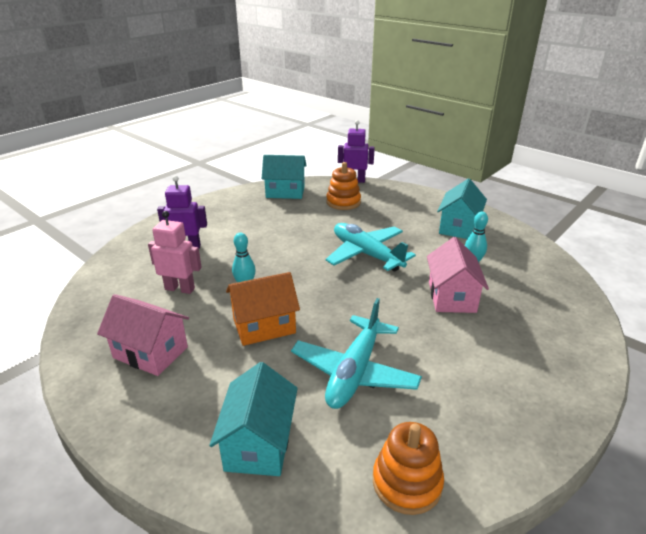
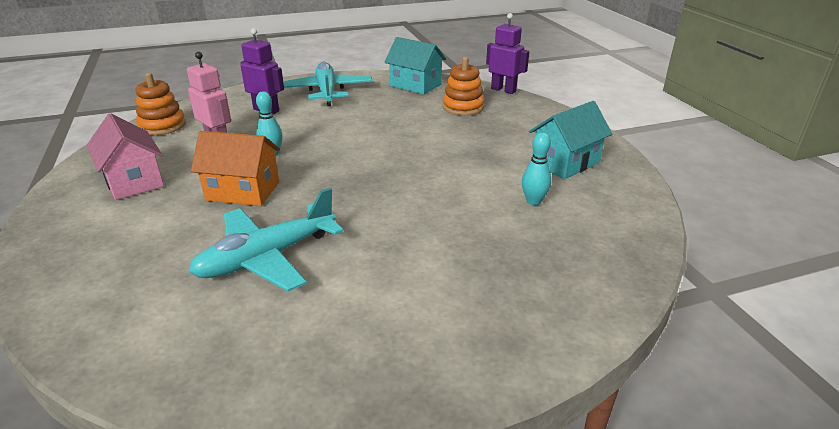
camera: 30 degrees right, 0 degrees up
(259, 443) = (114, 280): turquoise house -> none
(366, 254) = (422, 160): turquoise plane -> turquoise plane (327, 92)
(407, 482) = (182, 370): orange stacking toy -> orange stacking toy (162, 126)
(452, 297) = (460, 227): pink house -> none

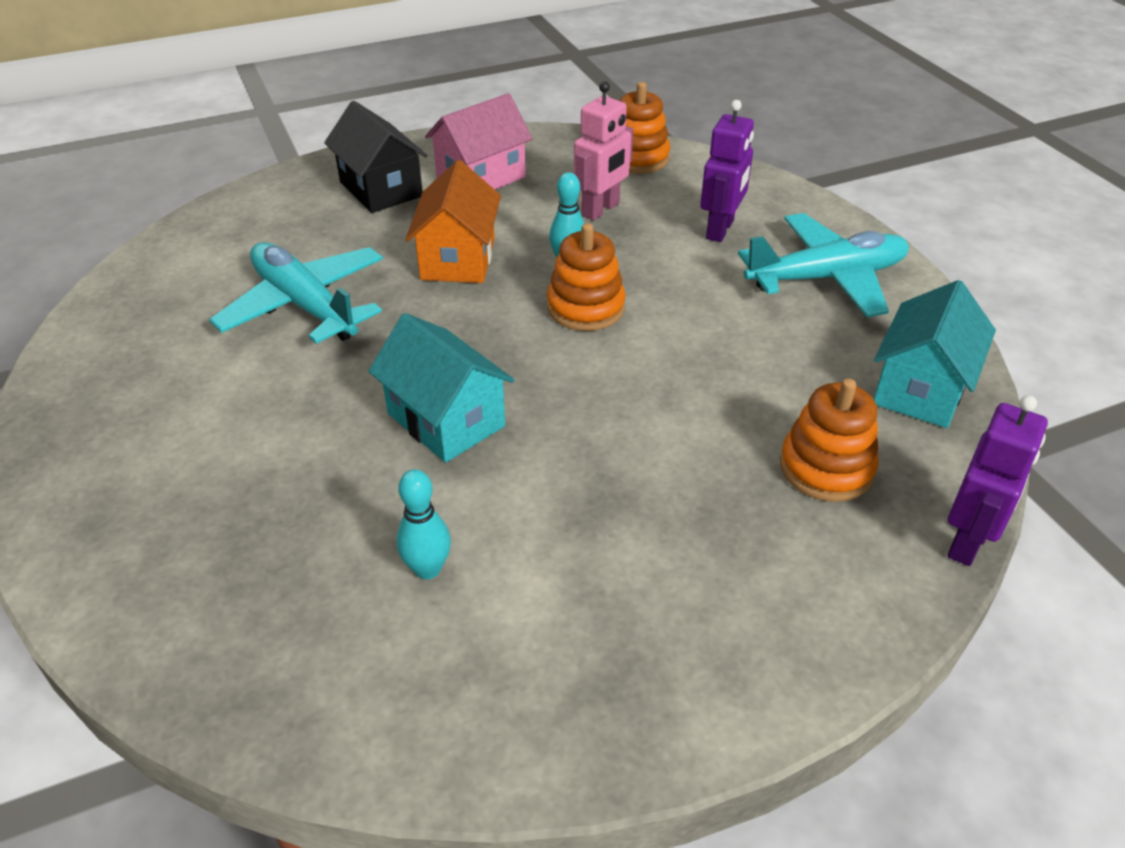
camera: 85 degrees right, 10 degrees up
(109, 227) = (381, 189): none -> black house
(323, 151) = (585, 307): none -> orange stacking toy
(565, 162) = (585, 634): turquoise house -> turquoise house (446, 420)

